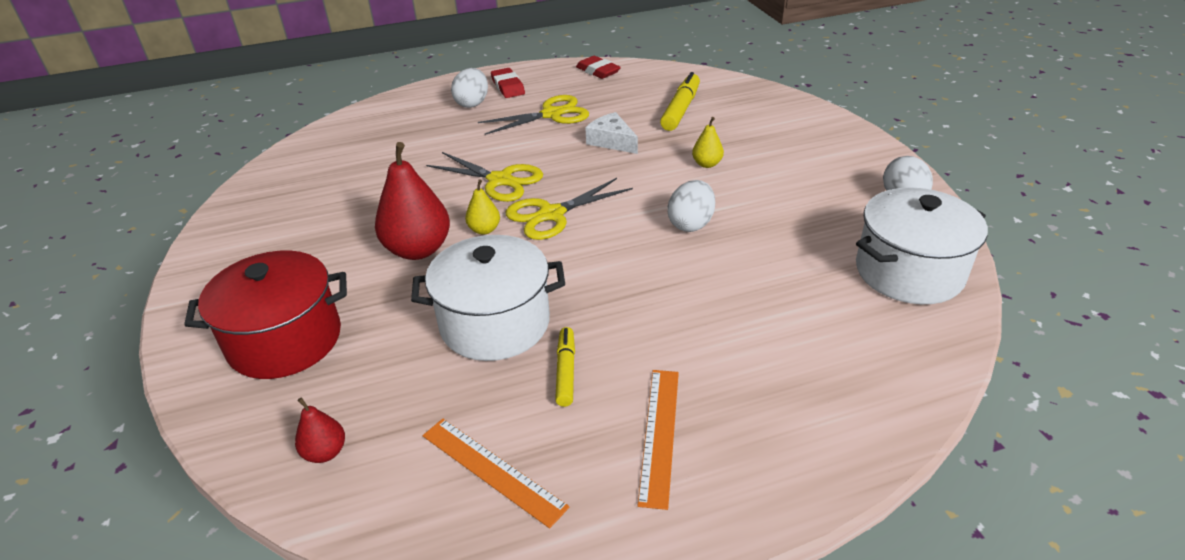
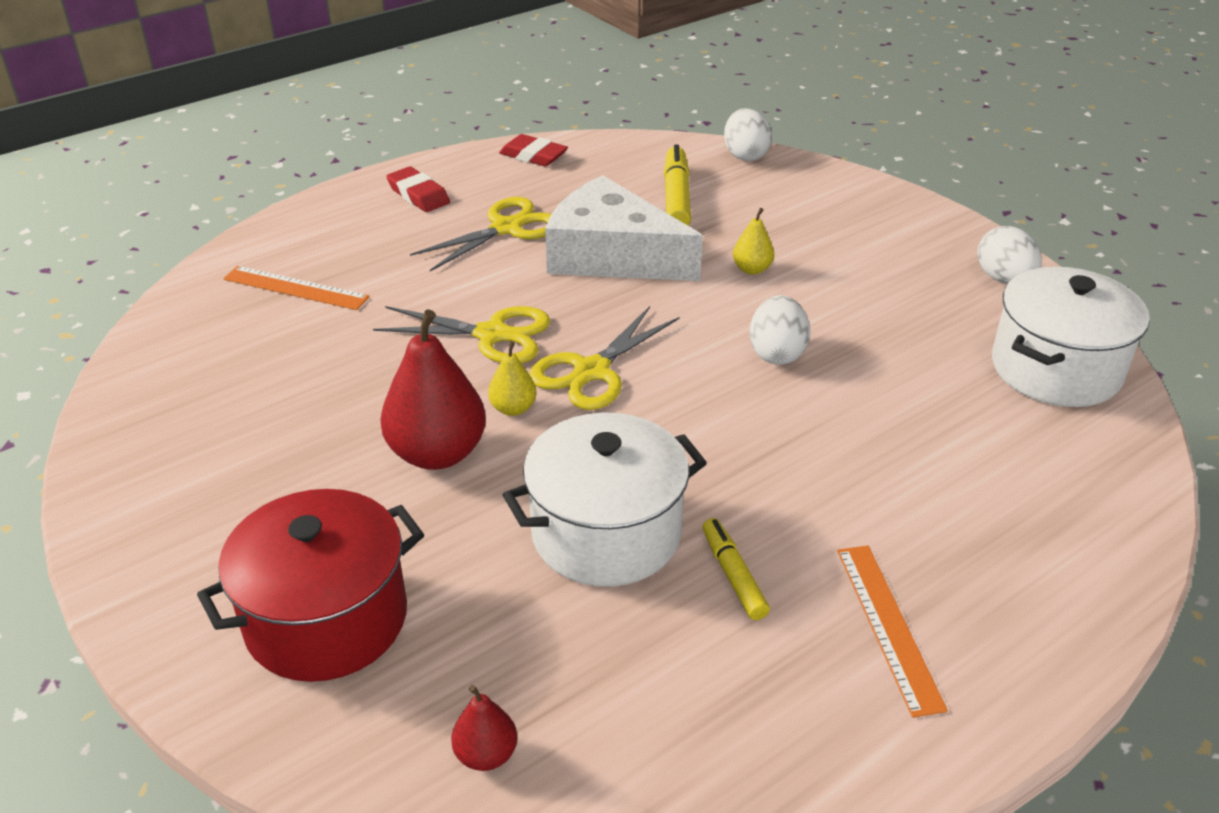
camera: 20 degrees left, 0 degrees up
(472, 103) = (381, 227): white egg -> white egg (745, 155)
(493, 470) = (717, 719): orange ruler -> orange ruler (296, 288)
(612, 141) = (611, 255): white cheese -> white cheese, size x1.98

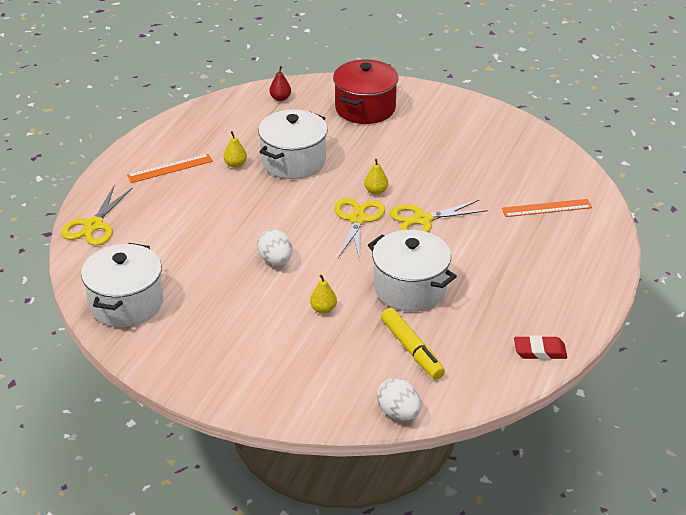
camera: 150 degrees right, 0 degrees up
(418, 195) = (567, 289): red eraser -> none
(437, 453) = (387, 164): red pear -> none
(506, 228) = (488, 284): yellow scissors -> yellow scissors (94, 225)
(611, 255) = (410, 288): white cheese -> white pot
(733, 575) = (235, 164): yellow marker -> yellow pear
(888, 626) = (170, 168): orange ruler -> orange ruler turned 75 degrees counterclockwise
(1004, 279) = (170, 358): white egg -> none

